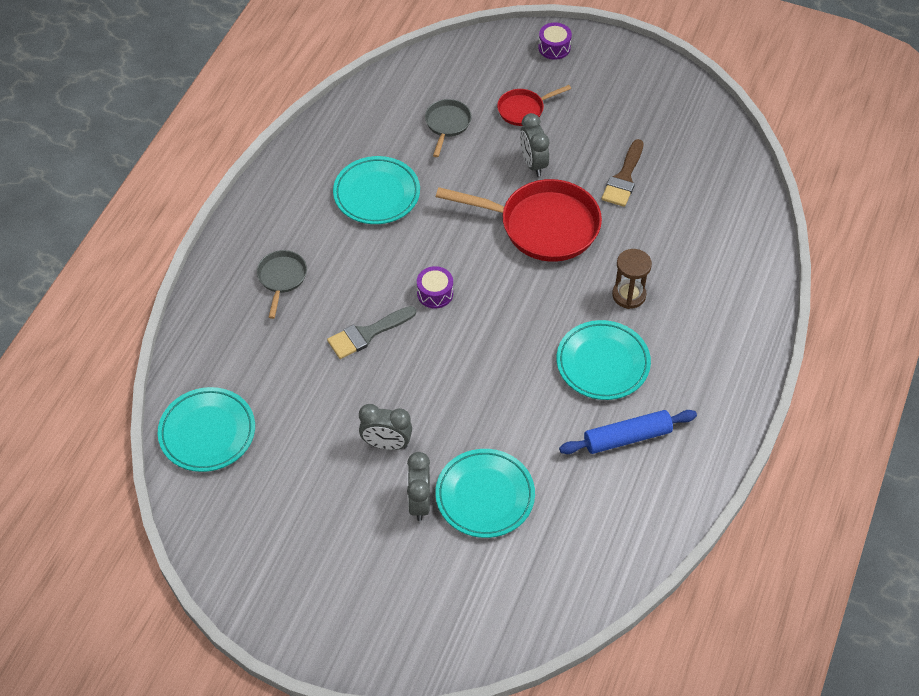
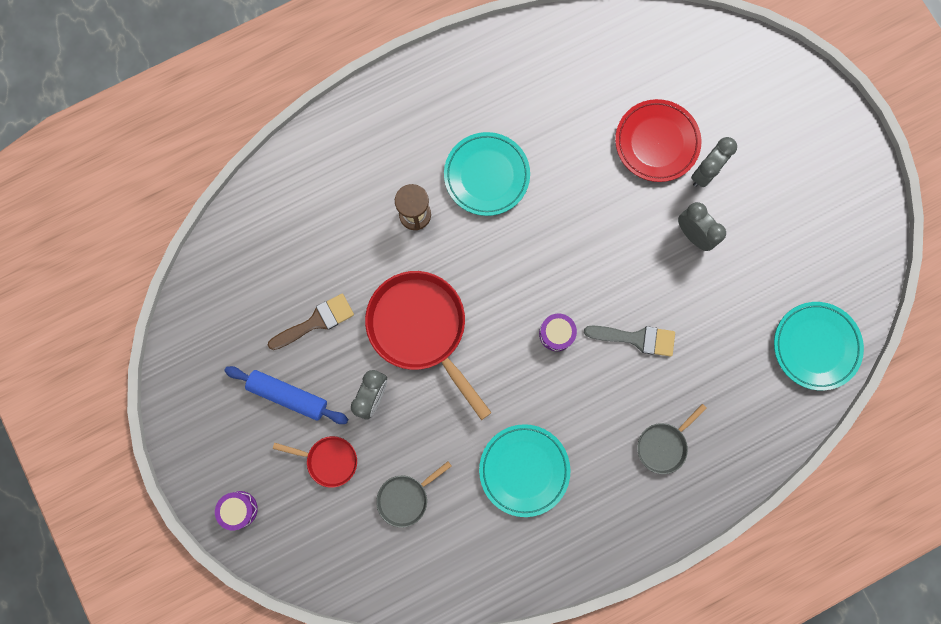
camera: 140 degrees left, 25 degrees up
(485, 496) = (656, 142): turquoise plate -> red plate
(627, 437) = (523, 108): blue rolling pin -> blue rolling pin (288, 395)

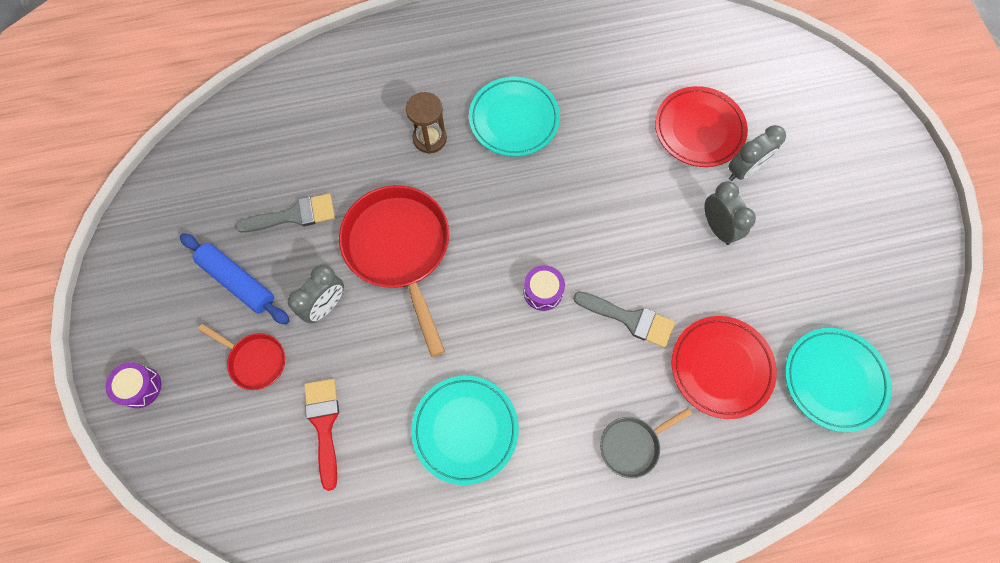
camera: 15 degrees right, 10 degrees down
(316, 321) = (294, 215): brown brush -> grey brush
(406, 497) = (324, 424): grey pan -> red brush
(721, 360) = (721, 368): none -> red plate

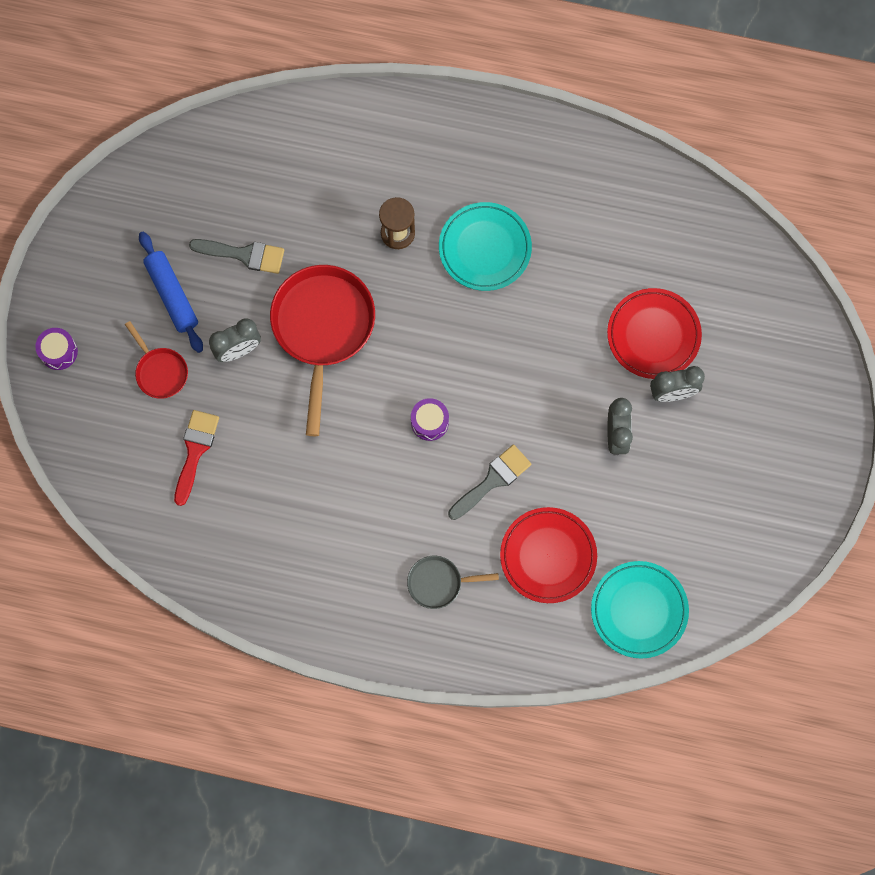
camera: 25 degrees right, 5 degrees up
(465, 429) = (307, 507): turquoise plate -> none
(630, 319) = (492, 480): grey brush -> grey brush turned 90 degrees counterclockwise

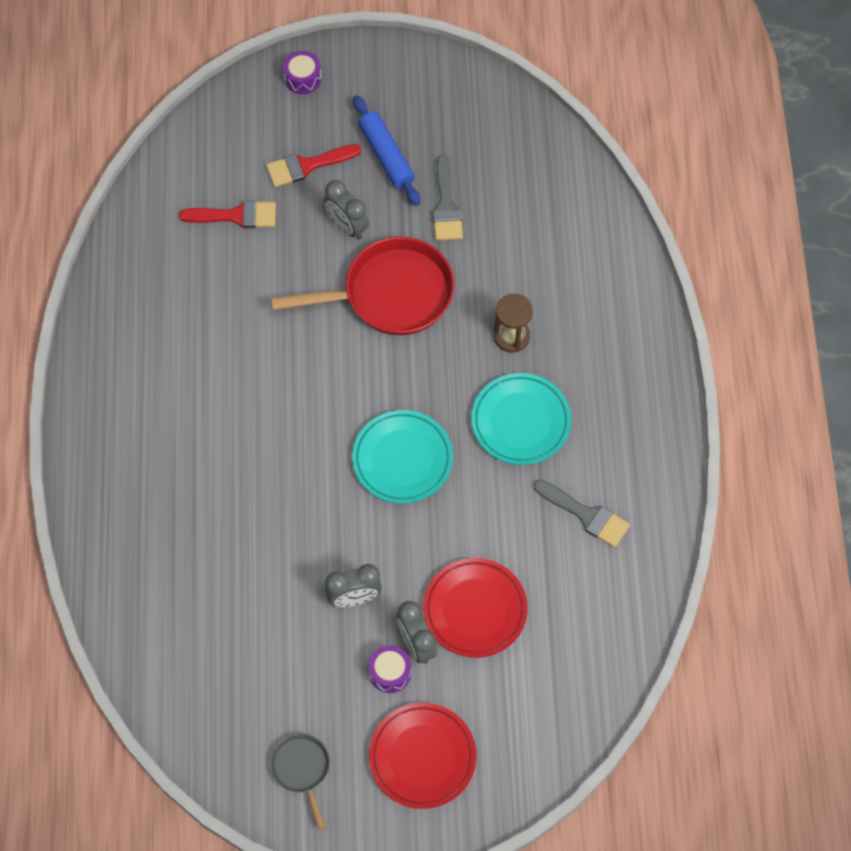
camera: 75 degrees right, 10 degrees down
(160, 371) = (307, 166): red pan -> red brush
(172, 295) = (386, 156): blue rolling pin -> blue rolling pin turned 75 degrees counterclockwise
(429, 422) = (320, 415): purple drum -> purple drum (390, 672)
(439, 583) = (155, 464): grey pan -> grey pan (302, 770)
(492, 480) = (275, 488): grey brush -> grey brush (586, 515)
(548, 556) = (207, 561): red plate -> red plate (422, 757)
(639, 610) = (170, 664): turquoise plate -> turquoise plate (402, 459)

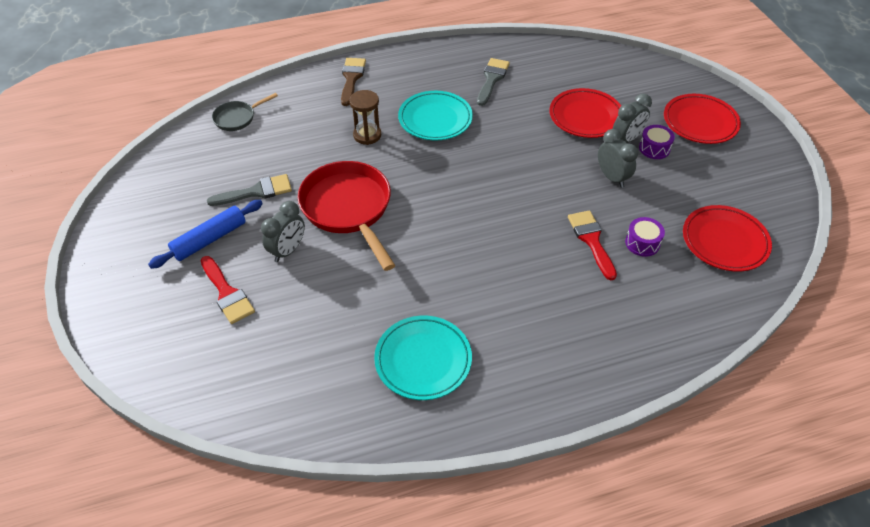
camera: 105 degrees left, 15 degrees down
(214, 682) = (724, 241): none -> red plate
(236, 216) = (291, 335): red brush -> red brush (591, 240)
(302, 770) = (751, 178): grey pan -> grey pan (237, 118)
(303, 78) = (124, 320): purple drum -> purple drum (642, 243)
(402, 459) = (491, 173): turquoise plate -> turquoise plate (423, 360)
(632, 339) = (351, 78): none -> brown brush

